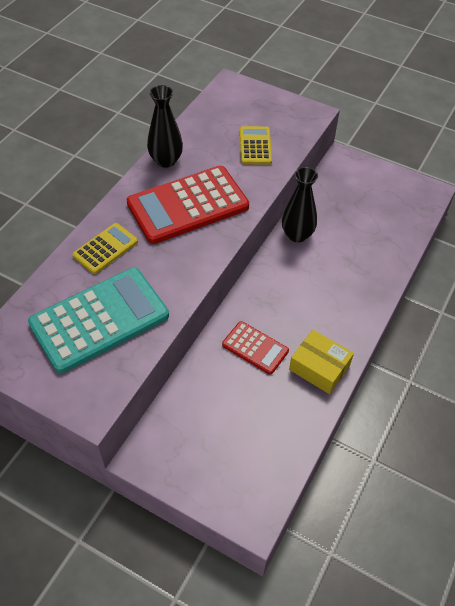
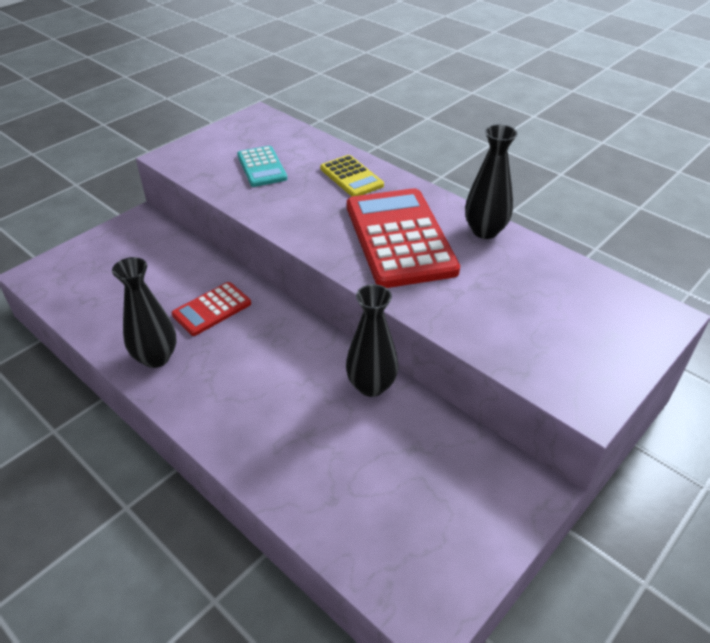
camera: 105 degrees right, 10 degrees down
(99, 320) = (261, 167): turquoise calculator -> turquoise calculator, size x0.51
(255, 146) = (506, 316): yellow calculator -> none
(319, 367) = (156, 357): yellow box -> black vase

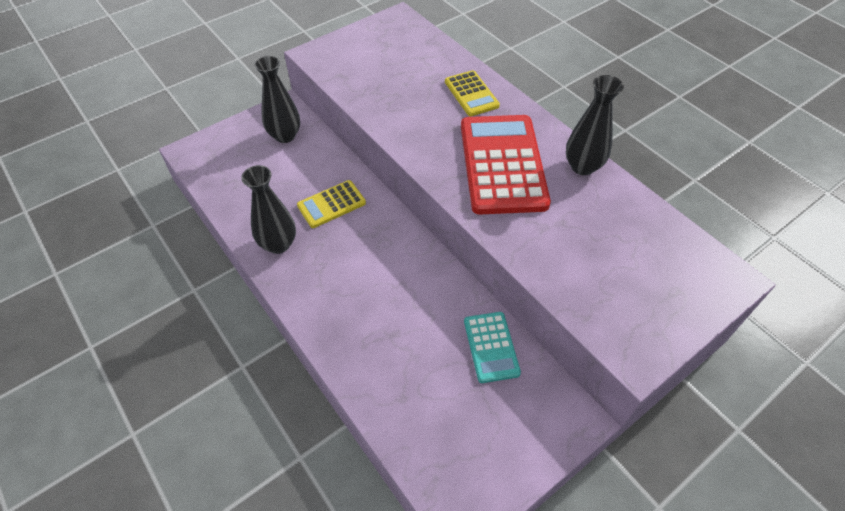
camera: 10 degrees right, 10 degrees up
(212, 309) = (331, 204): red calculator -> yellow calculator
(261, 167) = (392, 74): turquoise calculator -> turquoise calculator (491, 347)
(371, 385) = (455, 297): black vase -> black vase (285, 136)

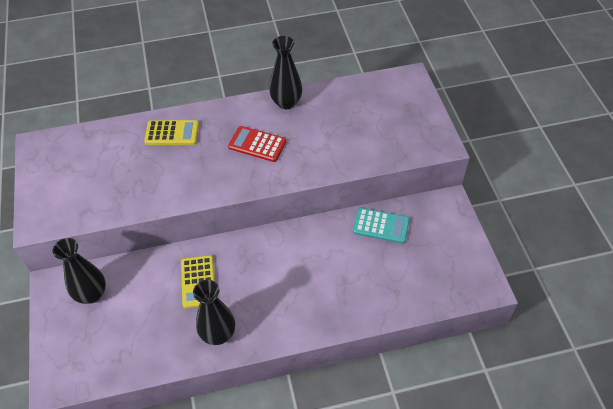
camera: 65 degrees left, 0 degrees up
(502, 164) = (257, 144): red calculator -> red calculator, size x0.51

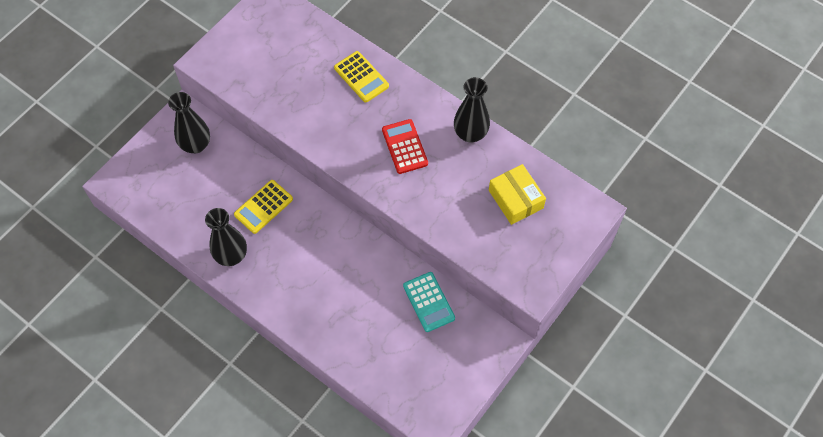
camera: 50 degrees right, 10 degrees up
(362, 111) = (515, 199): none -> yellow box

